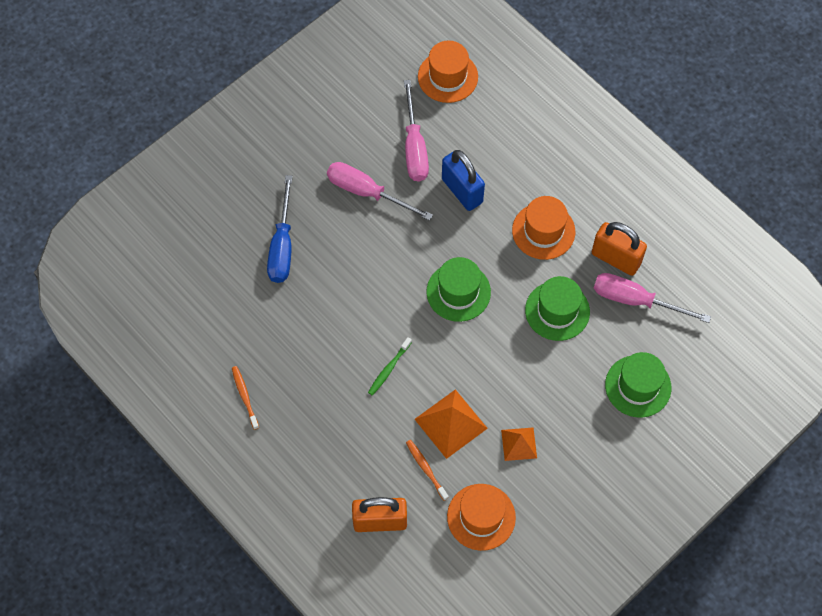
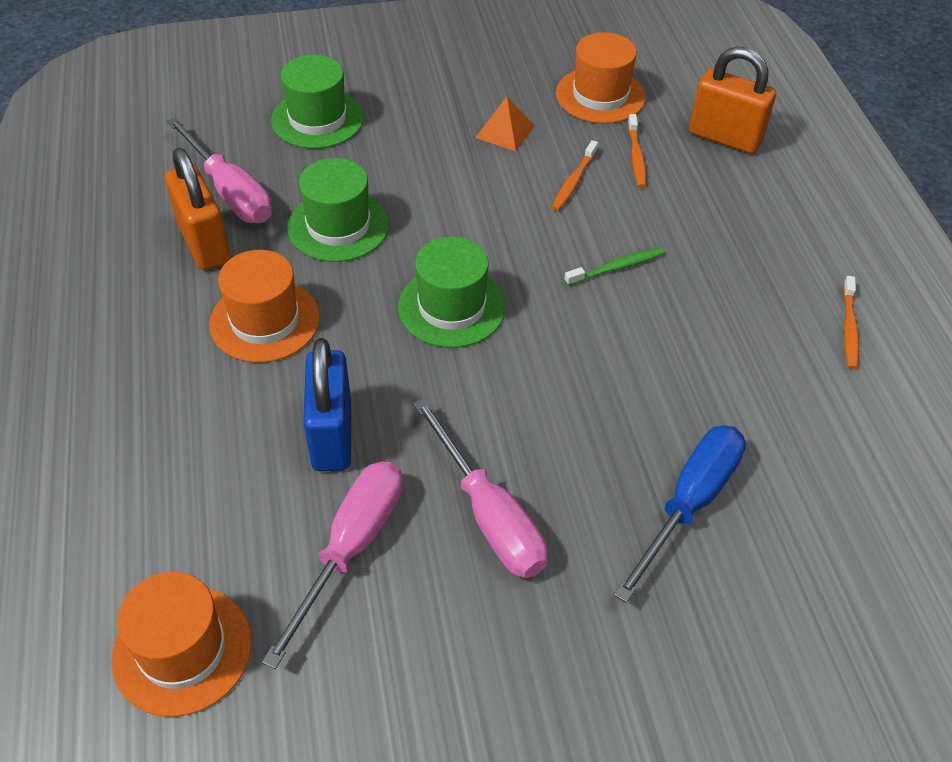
camera: 150 degrees left, 15 degrees down
(451, 423) = (573, 181): orange pyramid -> orange toothbrush

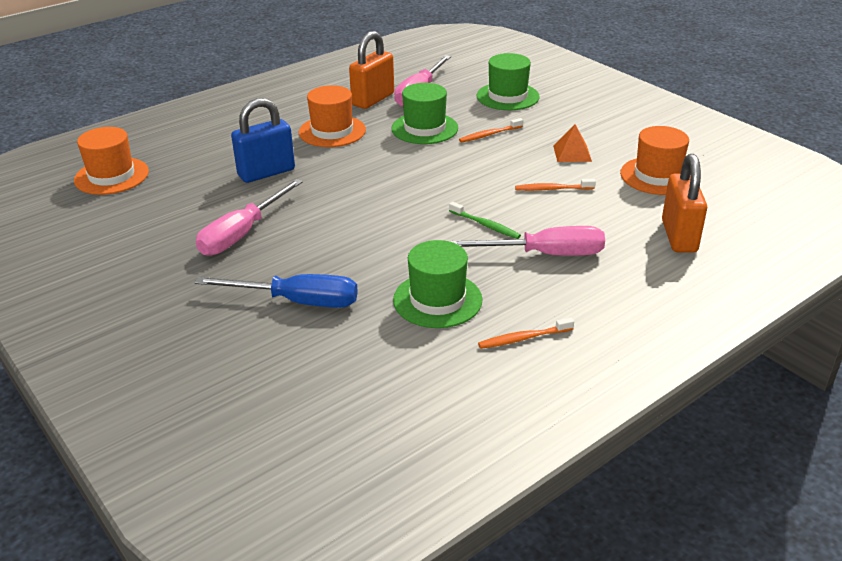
camera: 65 degrees right, 15 degrees down
(351, 548) = (195, 200): pink screwdriver -> pink screwdriver (545, 254)
(451, 307) = (393, 179): green hat -> green hat (437, 300)
(636, 156) = (608, 205): orange toothbrush -> orange toothbrush (489, 134)

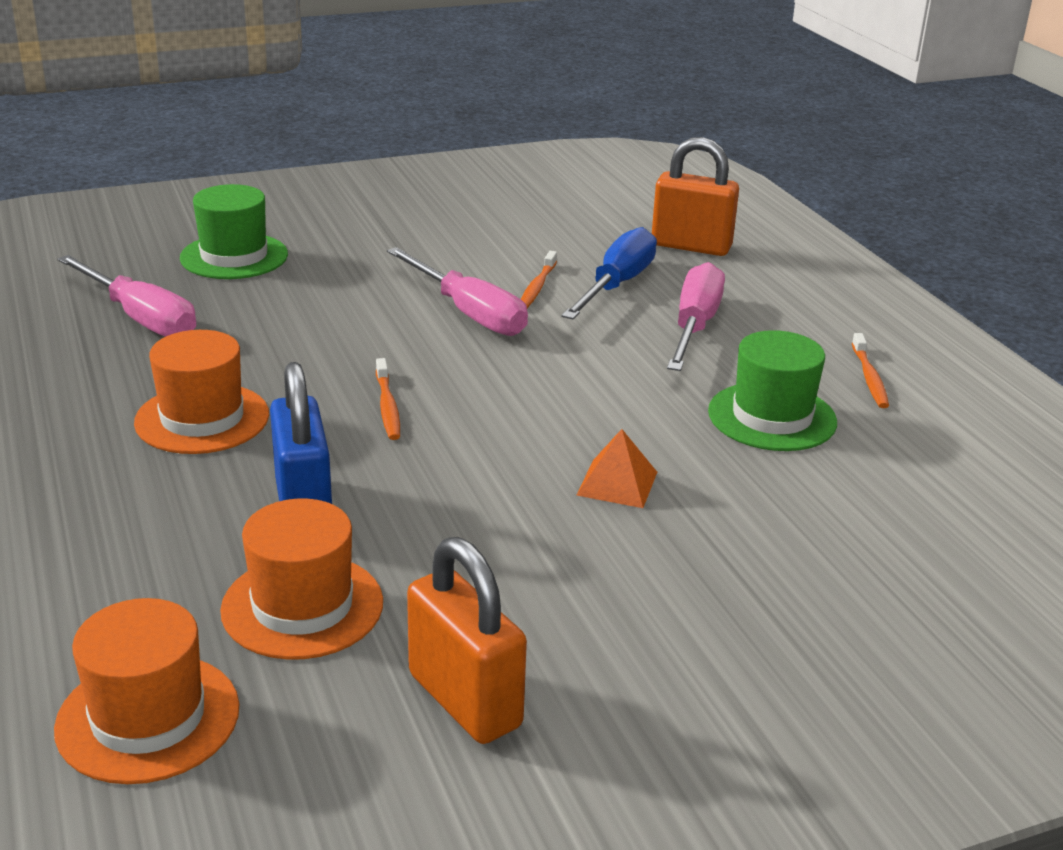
camera: 75 degrees left, 5 degrees down
(242, 234) = (510, 560): pink screwdriver -> pink screwdriver (469, 313)
(297, 301) = (740, 529): blue screwdriver -> blue screwdriver (616, 285)
(373, 99) = (116, 361): orange padlock -> orange padlock (464, 700)
(424, 128) = (276, 337): green hat -> none
(485, 225) = (603, 349): green toothbrush -> none
(489, 134) = (345, 294): orange toothbrush -> orange toothbrush (387, 407)
(572, 153) = (450, 254): orange pyramid -> orange pyramid (617, 483)
(657, 176) = (548, 223): orange hat -> orange hat (302, 606)

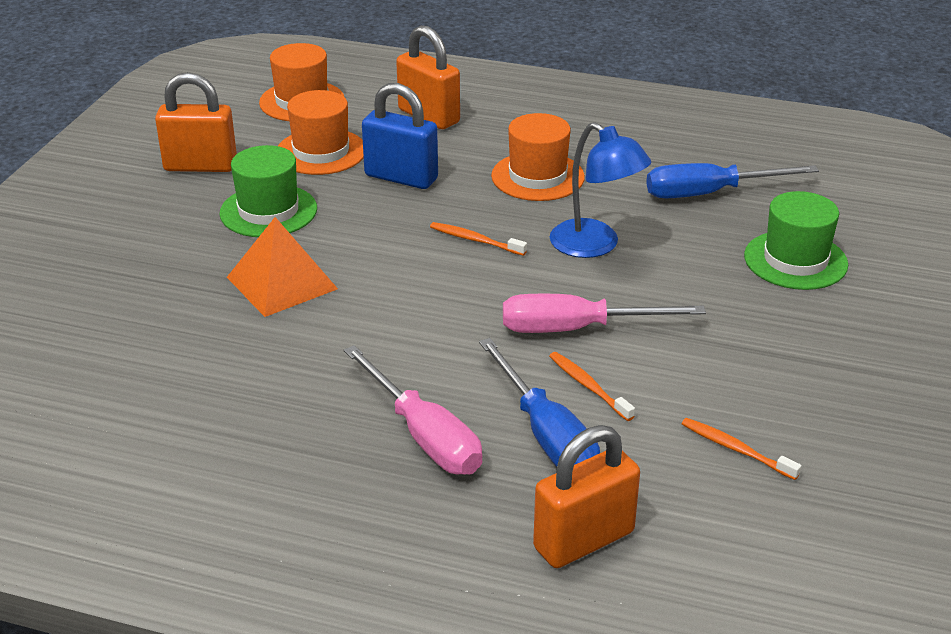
camera: 130 degrees right, 5 degrees up
(98, 561) = (429, 116): none -> orange padlock
(140, 318) = (709, 193): pink screwdriver -> blue screwdriver
(318, 344) = (595, 246): none -> blue lamp
(617, 483) = (282, 283): orange pyramid -> orange pyramid, size x1.62
(772, 417) = (257, 390): green hat -> green hat (268, 211)
(869, 378) = (233, 481): orange toothbrush -> orange toothbrush (736, 449)

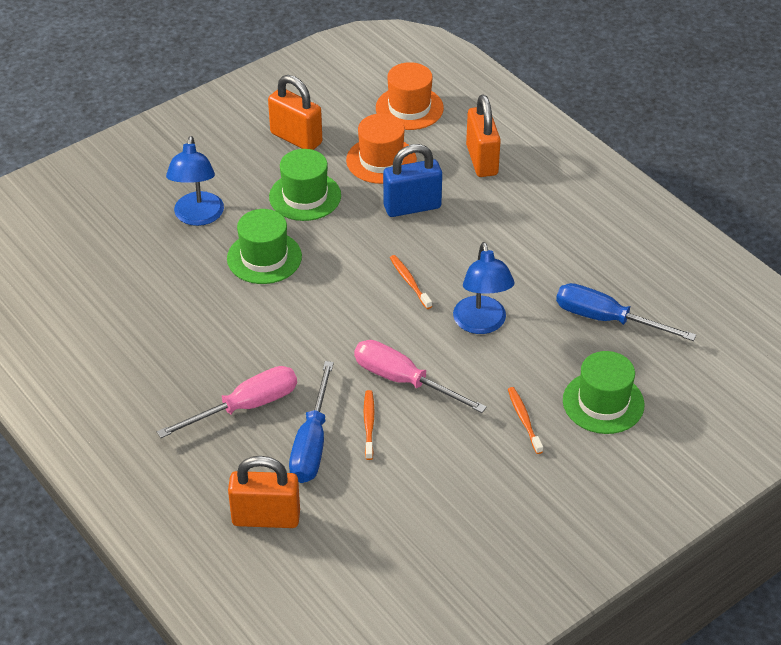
camera: 35 degrees right, 10 degrees up
(155, 276) = (198, 217): none -> blue lamp
(282, 283) = (264, 257): orange pyramid -> green hat
(401, 177) = (412, 207): blue padlock -> blue padlock turned 75 degrees counterclockwise
(424, 436) = (245, 407): pink screwdriver -> pink screwdriver turned 120 degrees counterclockwise
(537, 177) = (503, 248): orange hat -> none
(736, 449) = (409, 512): orange toothbrush -> orange toothbrush (524, 419)

